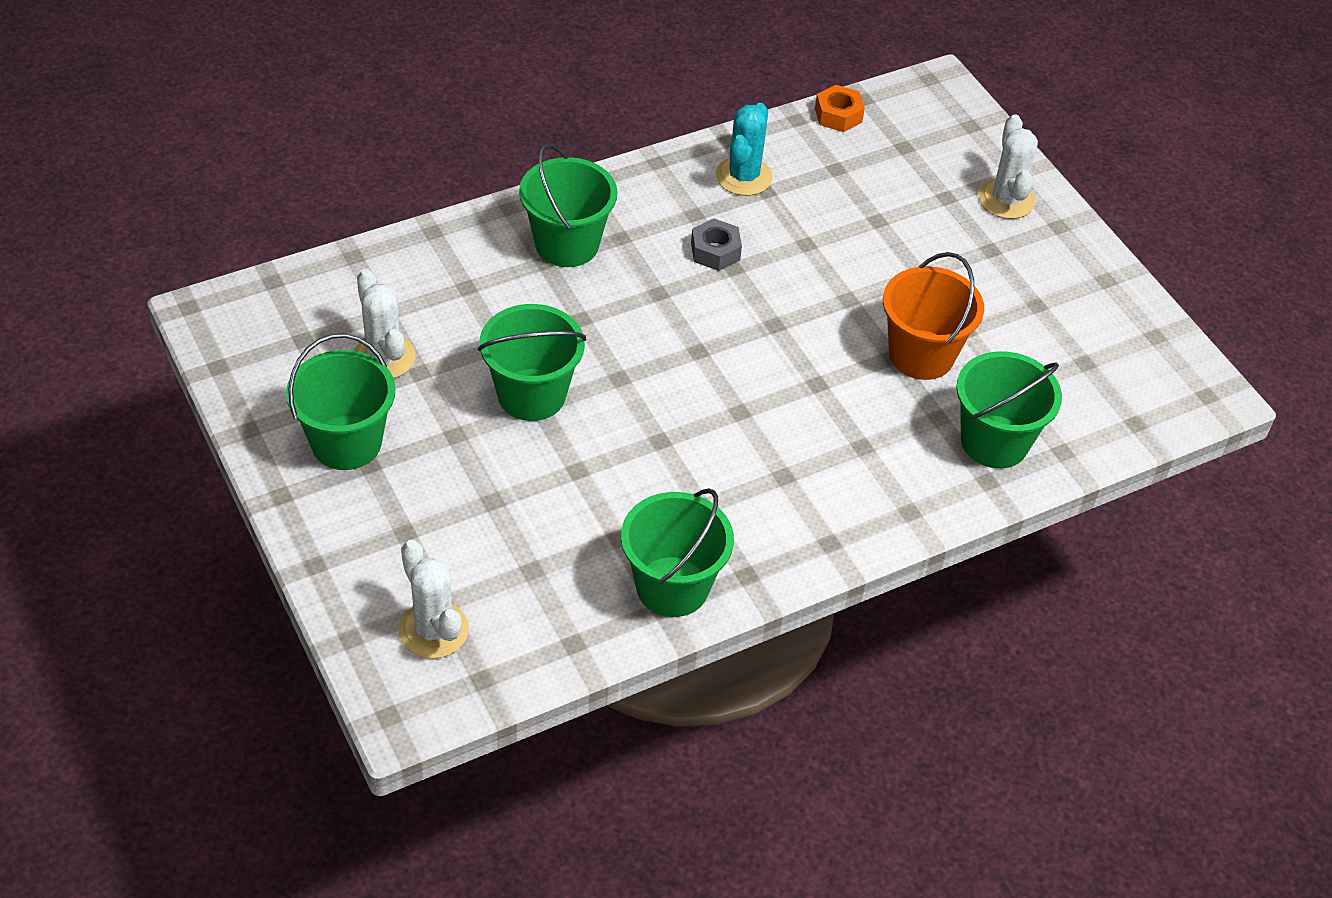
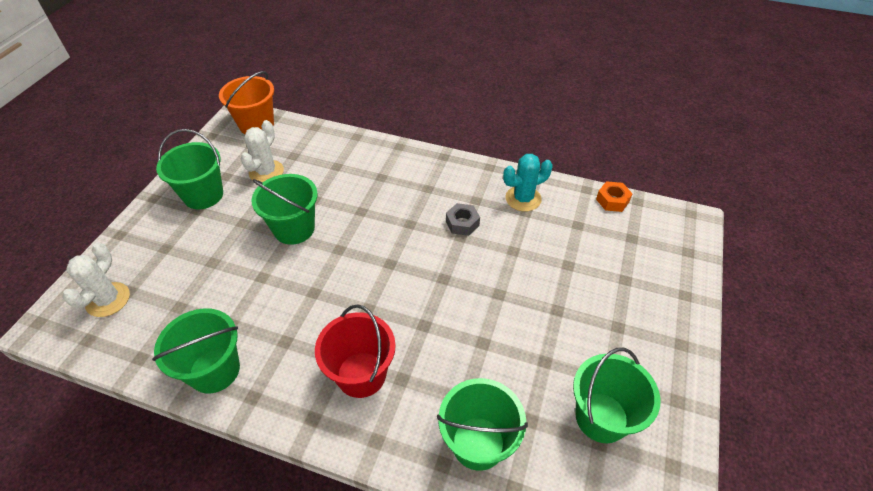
camera: 50 degrees right, 0 degrees up
(567, 244) = (401, 176): green bucket -> green bucket (601, 417)
(820, 472) = (361, 374): none -> red bucket
(921, 355) = (500, 355): orange bucket -> orange bucket (256, 125)
(1006, 199) = (663, 306): white cactus -> none

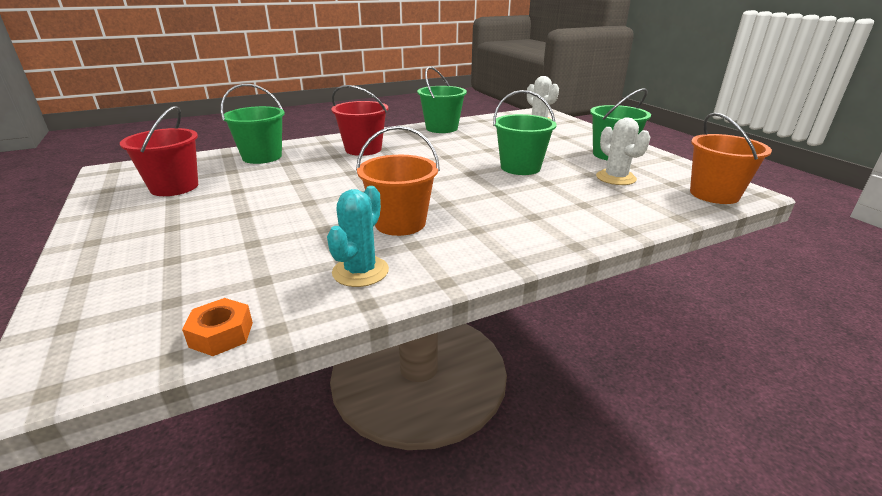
camera: 135 degrees right, 20 degrees down
(462, 223) = (400, 223): grey nut -> orange bucket
(601, 417) = (174, 187): green bucket -> red bucket

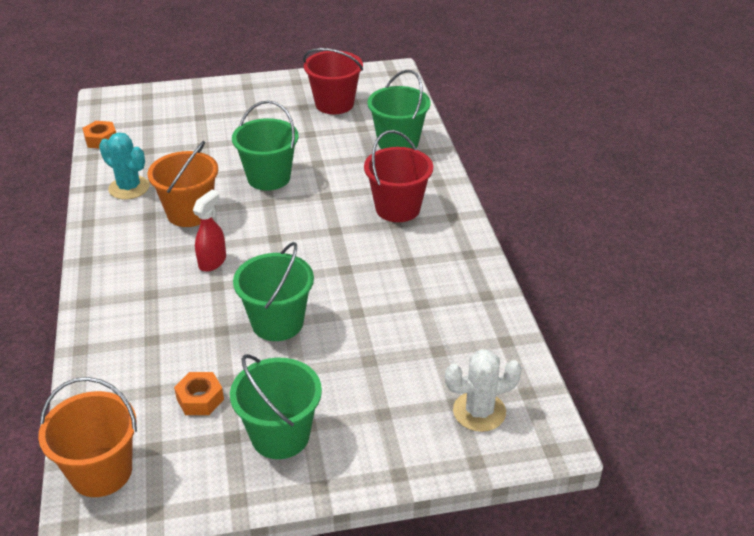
camera: 105 degrees right, 10 degrees up
(441, 128) = (470, 287): green bucket -> green bucket (269, 177)
(469, 199) = (212, 262): none -> red spray bottle
(615, 178) = (200, 399): white cactus -> orange nut

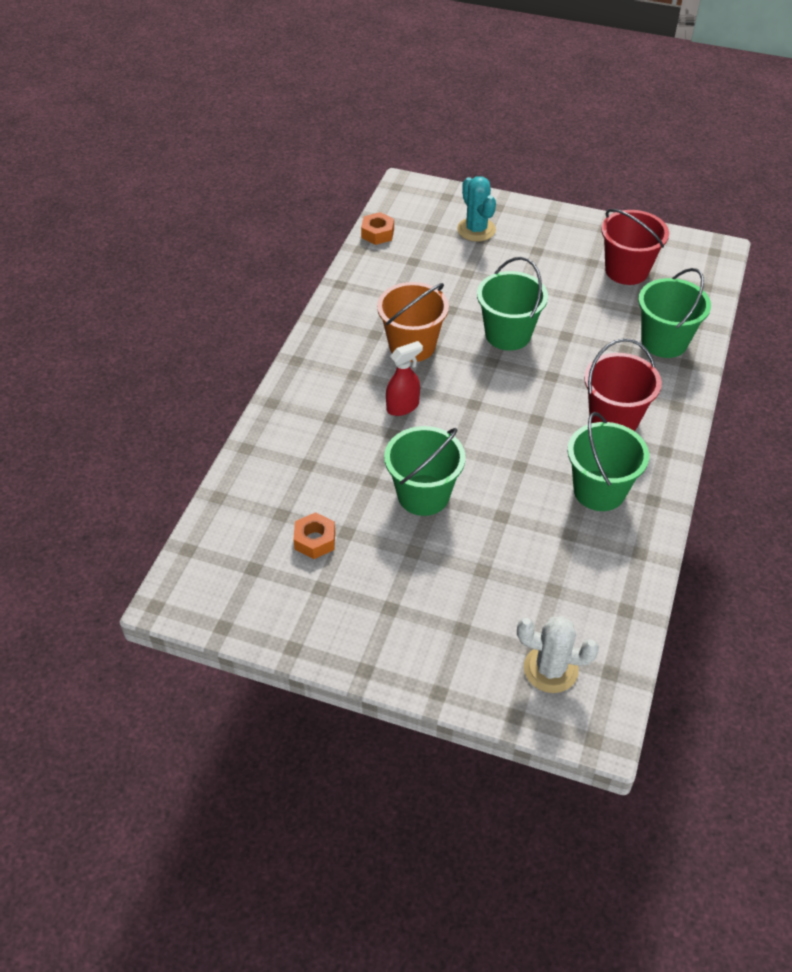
camera: 30 degrees right, 10 degrees up
(101, 472) = (202, 570): orange bucket -> none
(129, 188) = (373, 297): turquoise cactus -> turquoise cactus (476, 229)
(280, 436) = (360, 607): green bucket -> green bucket (599, 491)

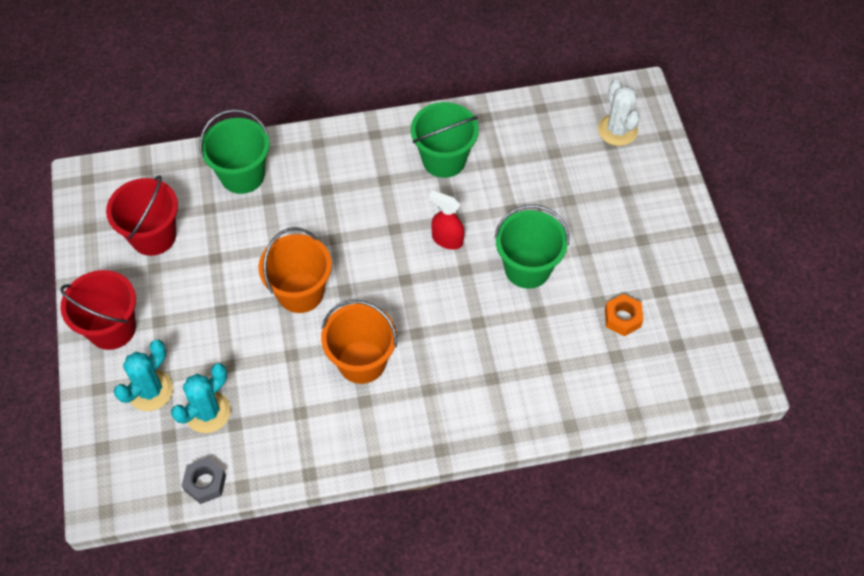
camera: 120 degrees left, 10 degrees up
(377, 233) = (205, 483): orange nut -> grey nut
(403, 407) = (443, 330): red spray bottle -> red spray bottle (447, 240)
(434, 251) = (207, 412): none -> turquoise cactus
(508, 334) = (300, 292): green bucket -> orange bucket
(613, 419) = (360, 177): red bucket -> red bucket (112, 328)

